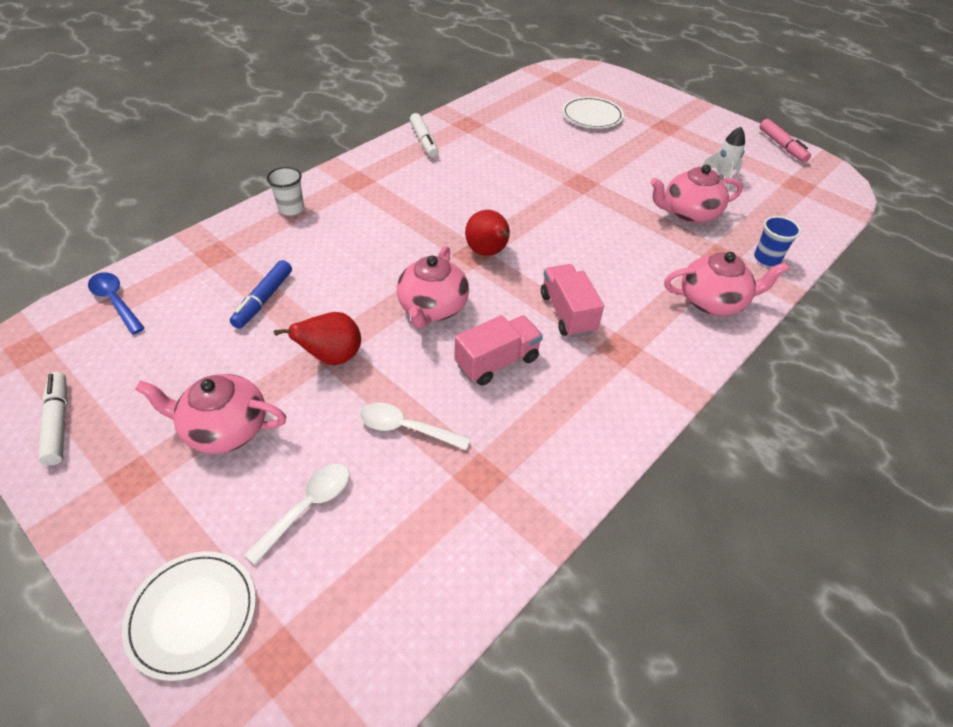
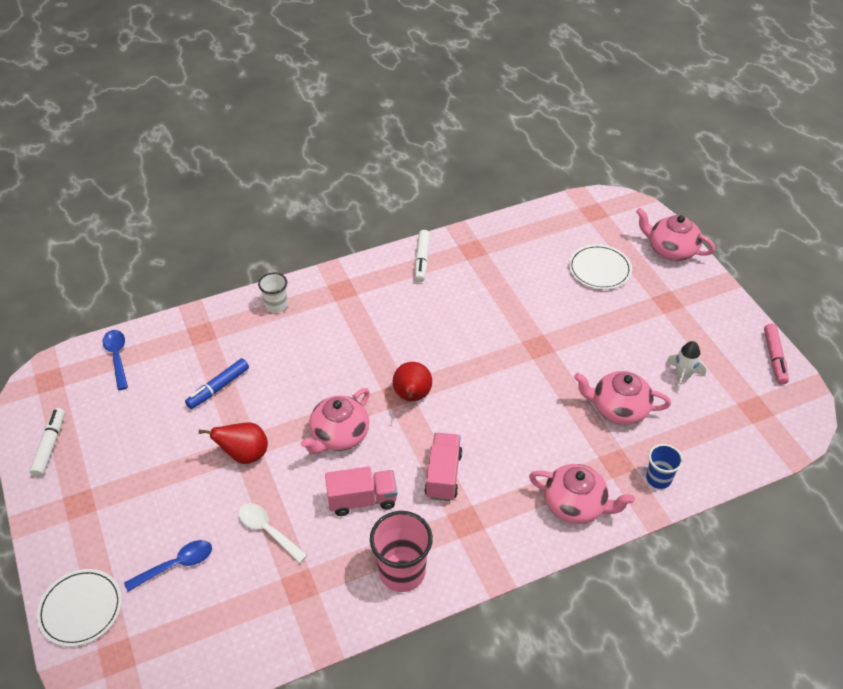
camera: 25 degrees right, 0 degrees up
(225, 429) = (149, 487): pink teapot -> pink teapot (671, 250)
(307, 507) = (176, 565): white spoon -> blue spoon
(588, 420) = (402, 572): none -> pink cup

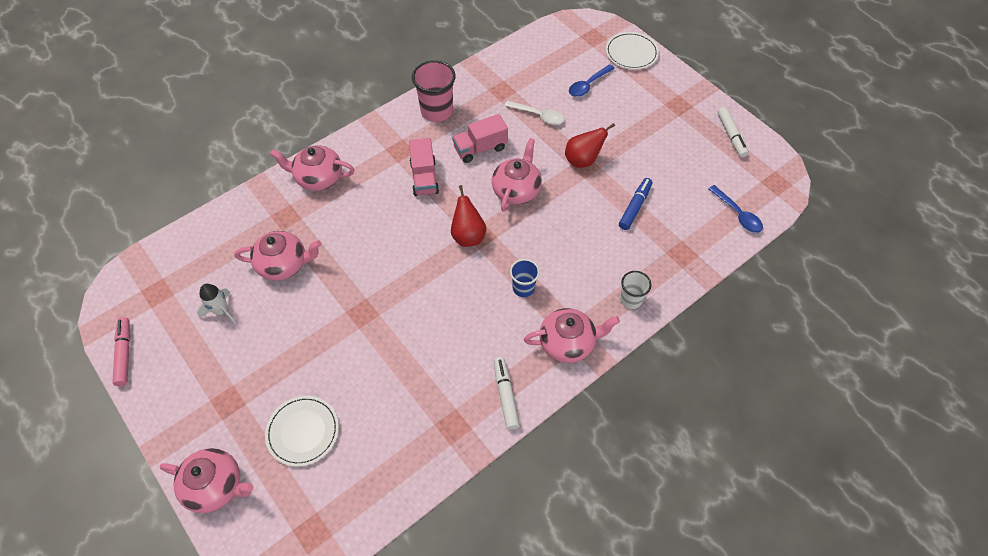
camera: 165 degrees right, 10 degrees up
(352, 284) = (568, 343): none -> pink teapot
(658, 478) = (252, 211): blue cup -> blue cup (523, 288)

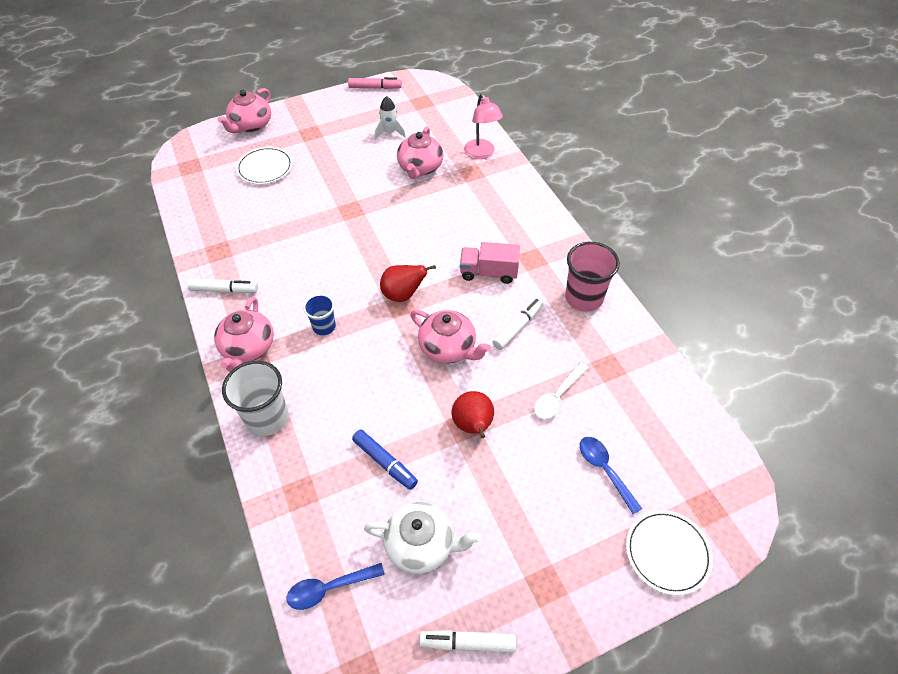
camera: 105 degrees right, 5 degrees down
(253, 213) = (481, 154): none -> pink lamp
(318, 178) = (511, 196): pink teapot -> none
(480, 148) = (518, 327): pink truck -> white marker
(630, 299) = (267, 418): white cup -> white cup, size x1.69
(684, 171) = (421, 545): none -> white teapot

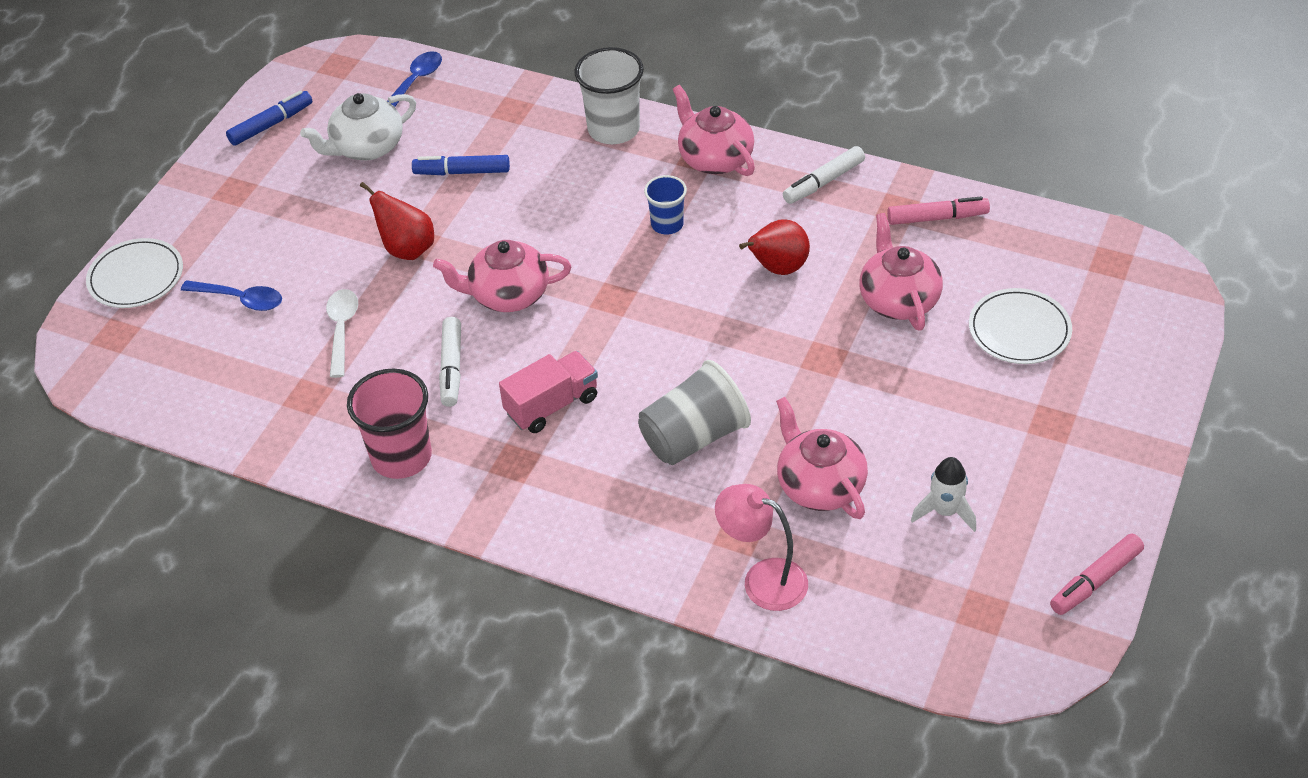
camera: 140 degrees right, 5 degrees down
(212, 233) = (937, 218): none -> pink marker
(251, 125) = (1148, 370): pink teapot -> pink teapot (898, 300)
(403, 295) = (624, 310): red pear -> red pear (778, 268)
(444, 216) = (694, 437): none -> grey cup
(468, 643) = (271, 124): white marker -> blue marker

